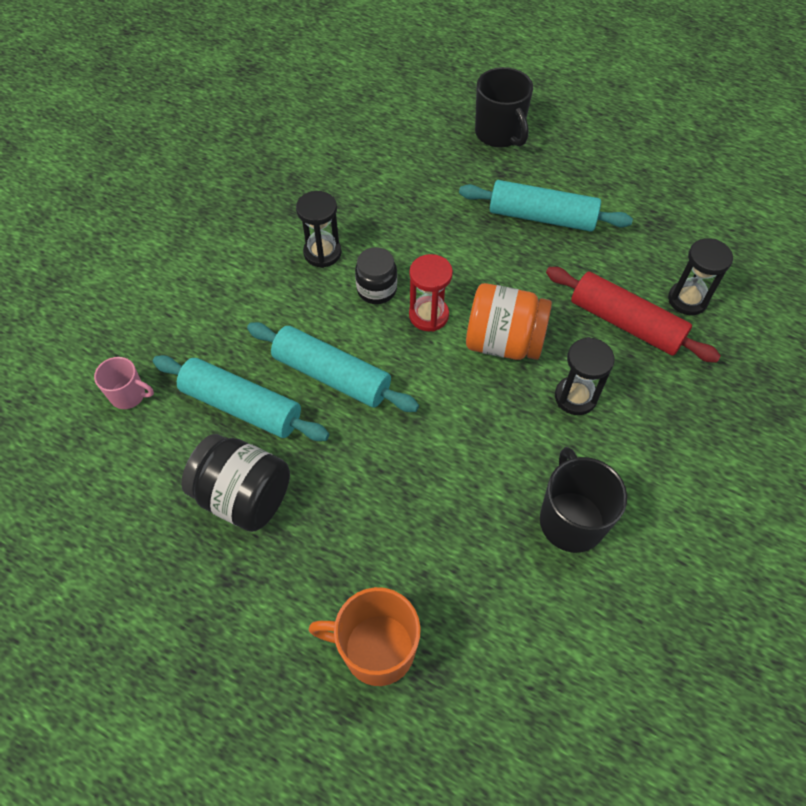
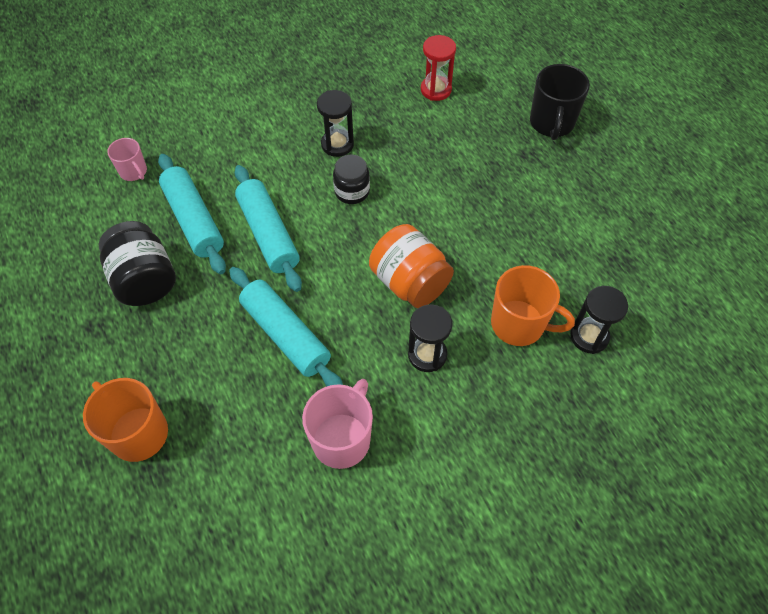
camera: 35 degrees right, 0 degrees up
(428, 315) = (372, 231): red hourglass -> red hourglass (436, 90)
(542, 217) = (526, 205): turquoise rolling pin -> turquoise rolling pin (286, 335)
(571, 520) = (342, 439): black mug -> pink mug
(625, 323) = (519, 324): red rolling pin -> orange mug

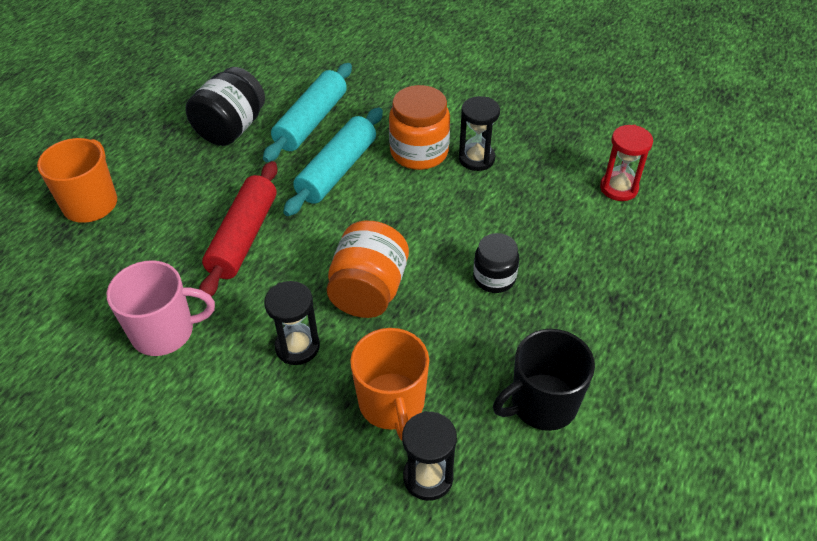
camera: 55 degrees right, 10 degrees down
(133, 172) = (327, 65): pink mug -> none
(286, 335) = (243, 237): turquoise rolling pin -> red rolling pin
(298, 173) = (419, 152): none -> orange jar
(352, 191) = (433, 196): black jar -> black jar (494, 278)
(551, 123) = (683, 300): black mug -> black mug (542, 403)

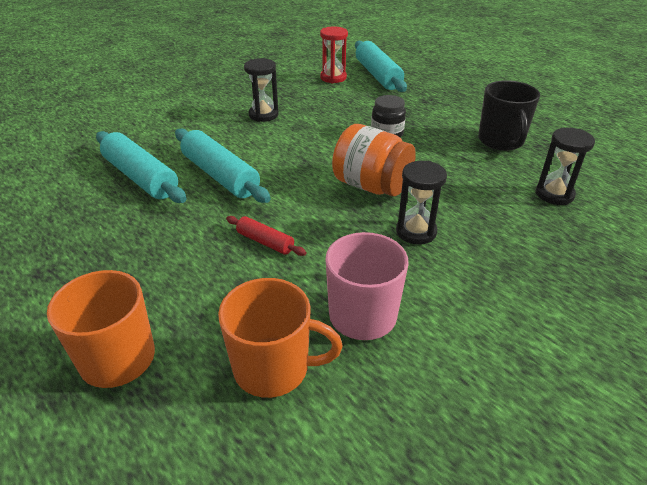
camera: 70 degrees left, 10 degrees down
(231, 128) = (97, 226): black jar -> none
(243, 237) = (265, 242): red rolling pin -> red rolling pin, size x0.51
(392, 404) = (487, 197): orange mug -> orange mug (273, 368)
(419, 152) = (234, 135): orange jar -> none
(661, 230) = (378, 75): none -> turquoise rolling pin

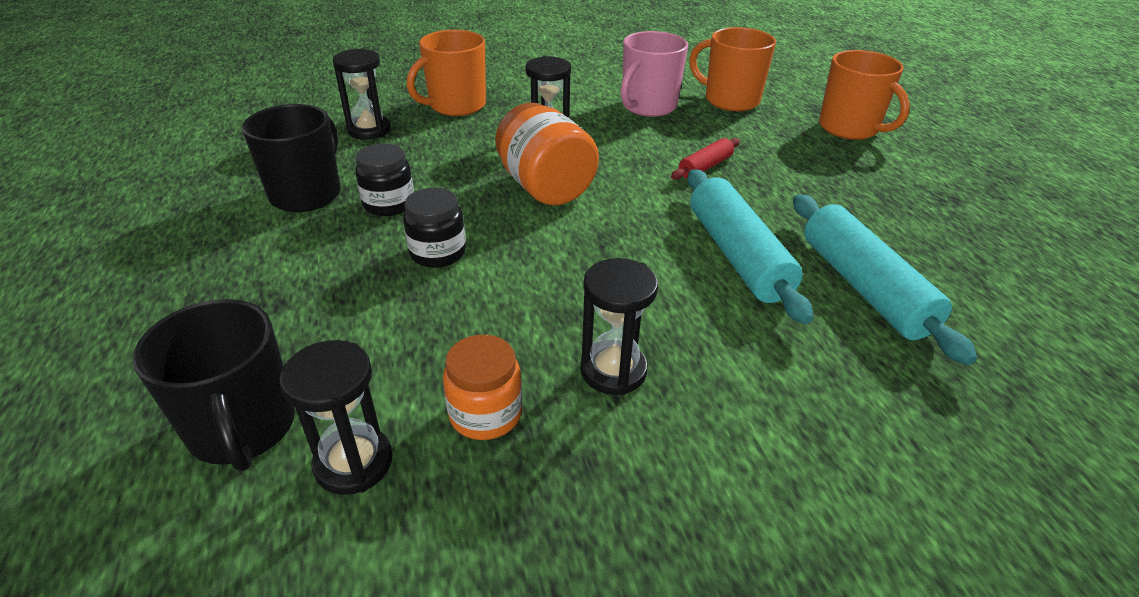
camera: 155 degrees left, 0 degrees up
(265, 242) = (705, 167): red rolling pin -> red rolling pin turned 75 degrees clockwise
(303, 94) = (485, 414): none -> orange jar
(333, 78) = (353, 463): red hourglass -> black hourglass
(378, 75) = (243, 428): turquoise rolling pin -> black mug
(449, 149) = (389, 204): none -> black jar
(538, 245) = (456, 106): none -> orange mug

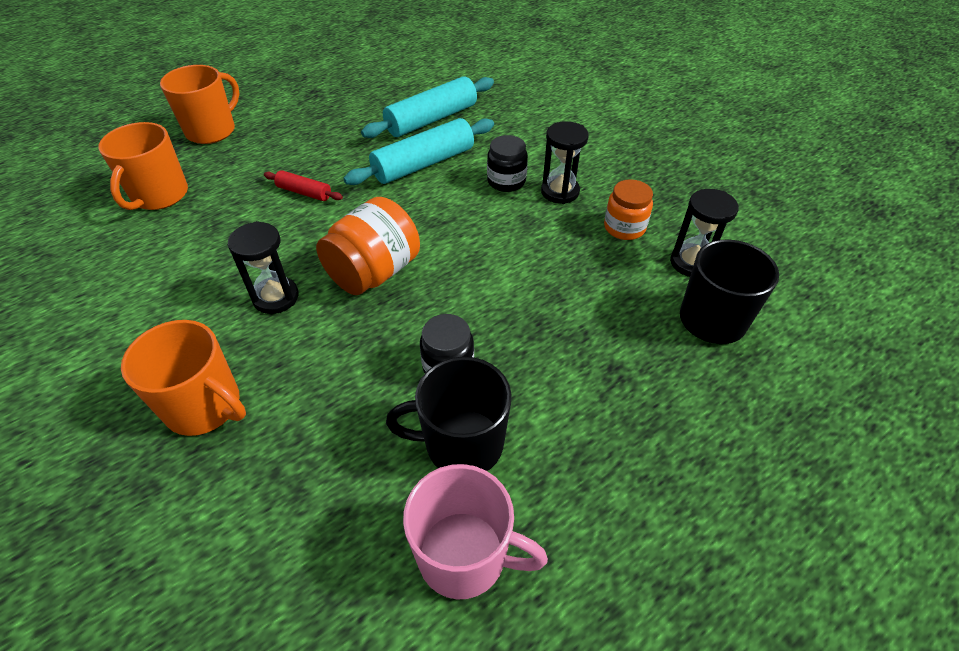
camera: 110 degrees left, 10 degrees up
(369, 130) = (296, 466): black hourglass -> none
(438, 253) = (500, 303): black jar -> black jar (506, 181)
(648, 106) = (183, 245): pink mug -> pink mug (464, 555)

